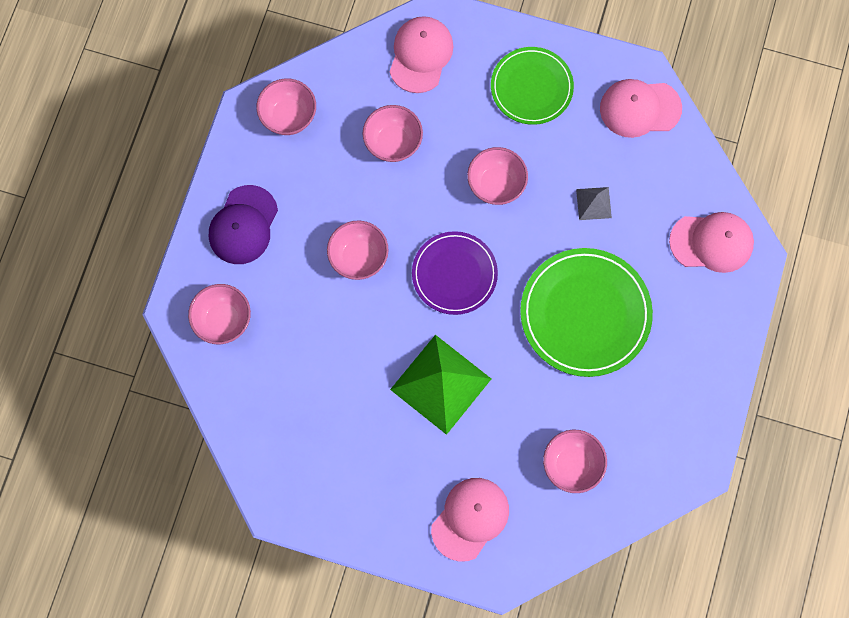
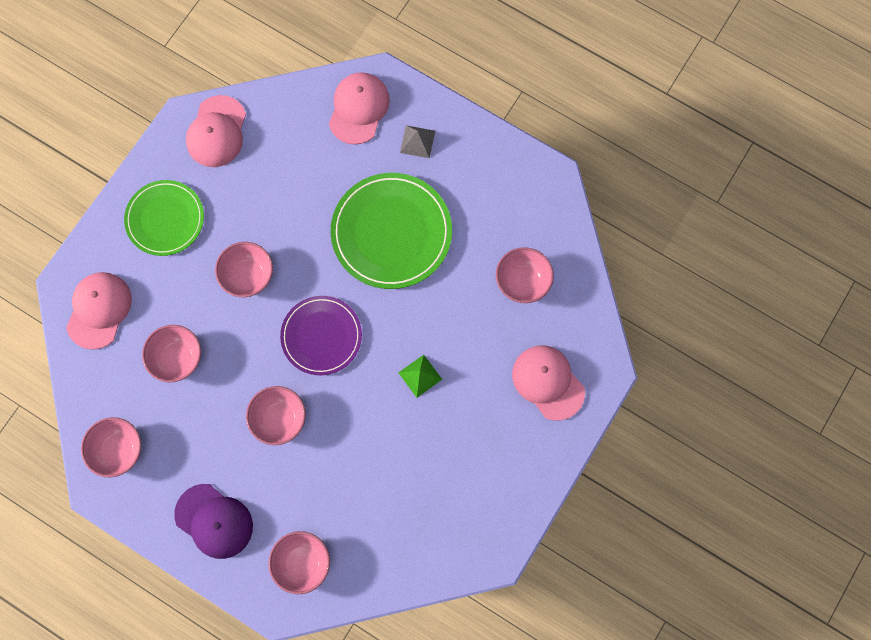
camera: 75 degrees left, 0 degrees up
(420, 55) = (99, 310): pink cap -> pink cap turned 75 degrees clockwise
(441, 384) = (420, 376): green pyramid -> green pyramid, size x0.47
(594, 203) = (292, 196): grey pyramid -> grey pyramid (417, 141)

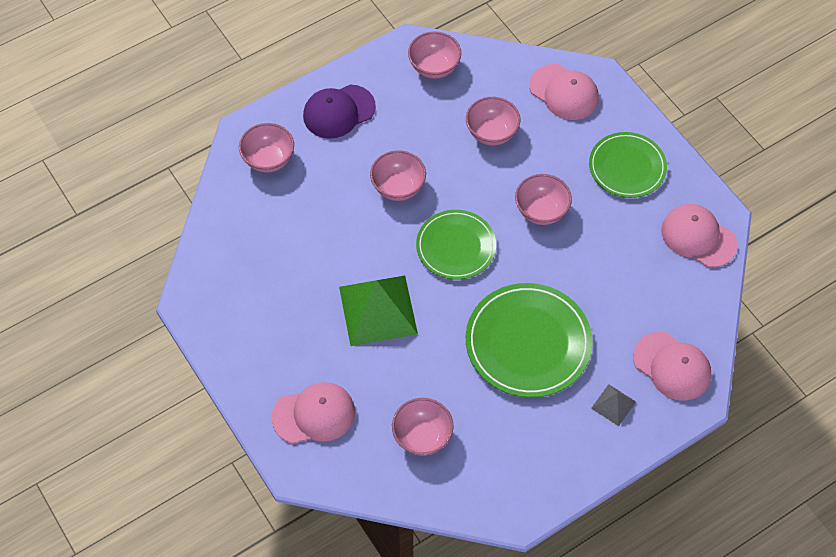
camera: 115 degrees right, 15 degrees down
(321, 336) = (456, 247): purple plate -> green plate
(420, 376) = (378, 310): green pyramid -> green pyramid, size x2.14

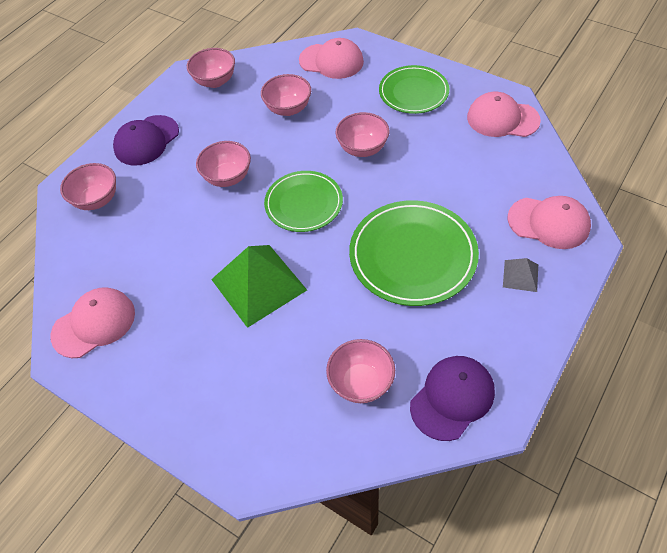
camera: 20 degrees left, 5 degrees down
(314, 414) = (240, 409): pink cap -> pink cap (94, 324)
(490, 483) = (452, 398): none -> purple cap

